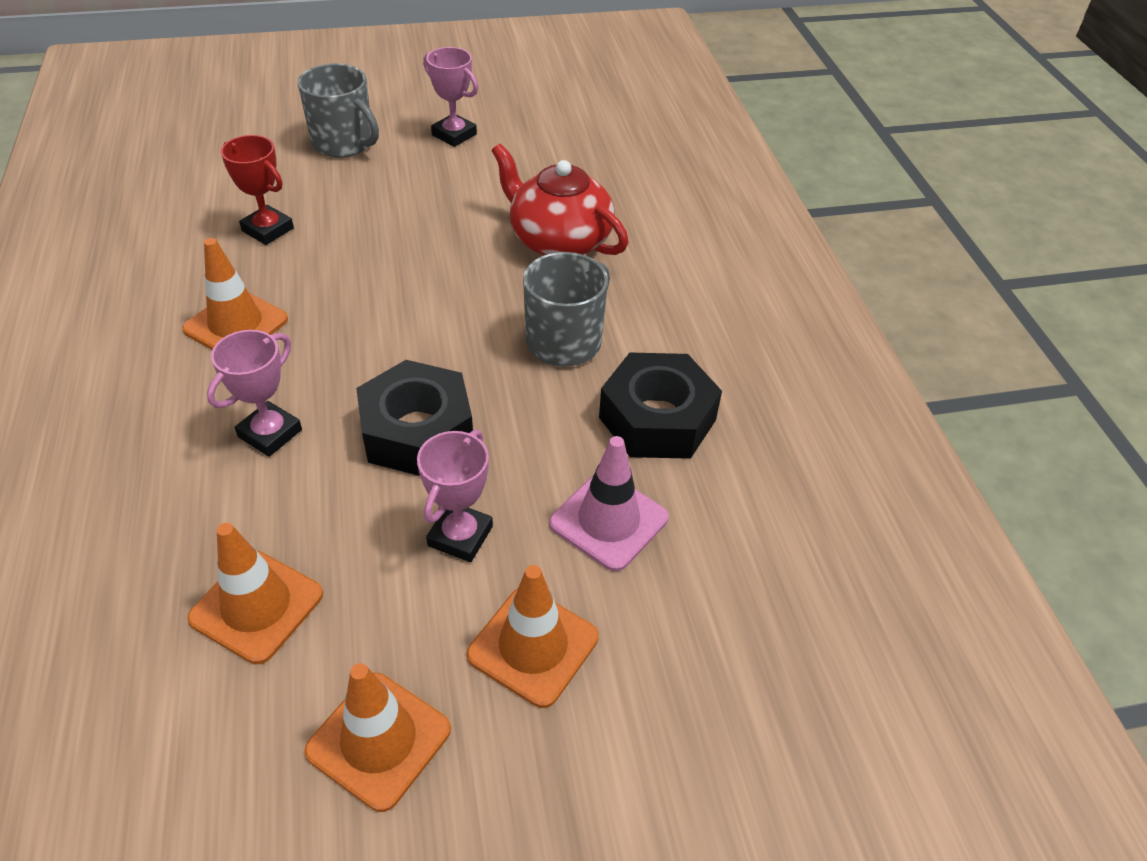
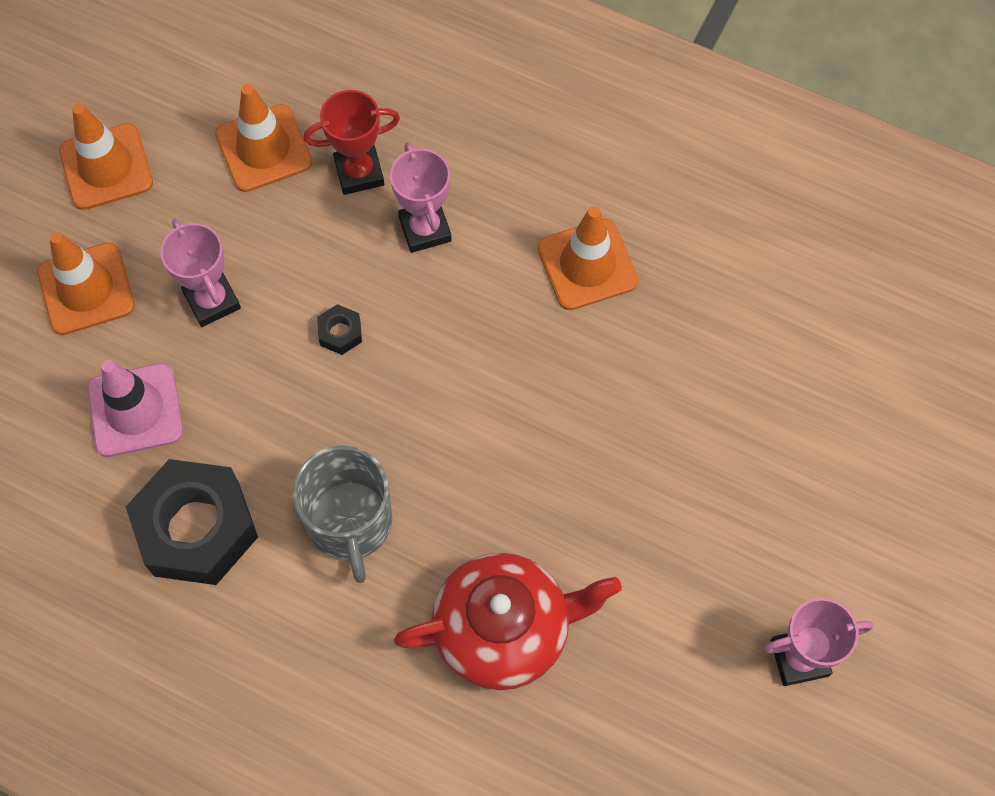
camera: 130 degrees right, 20 degrees up
(268, 229) = (726, 358): red trophy -> red trophy (359, 172)
(344, 143) = (859, 520): grey mug -> none
(417, 431) = (340, 333): black nut -> black nut, size x0.40

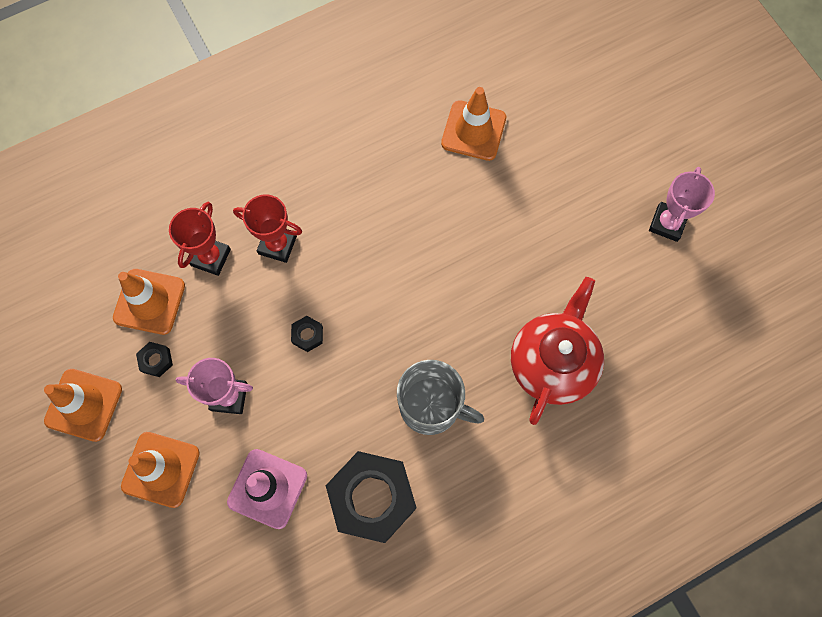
camera: 55 degrees left, 5 degrees up
(202, 201) = (156, 360): none -> black nut
(425, 229) = (277, 245): pink trophy -> red trophy
(587, 265) = (368, 174): orange traffic cone -> orange traffic cone (473, 131)

